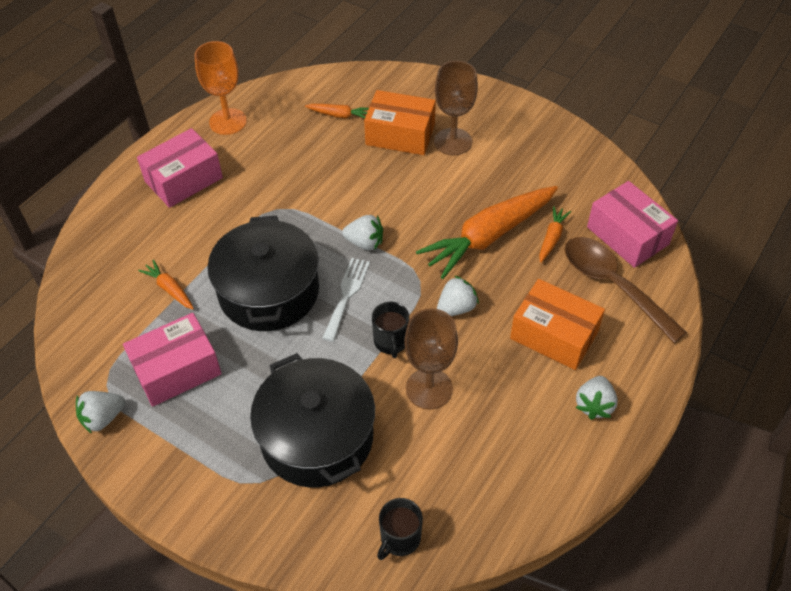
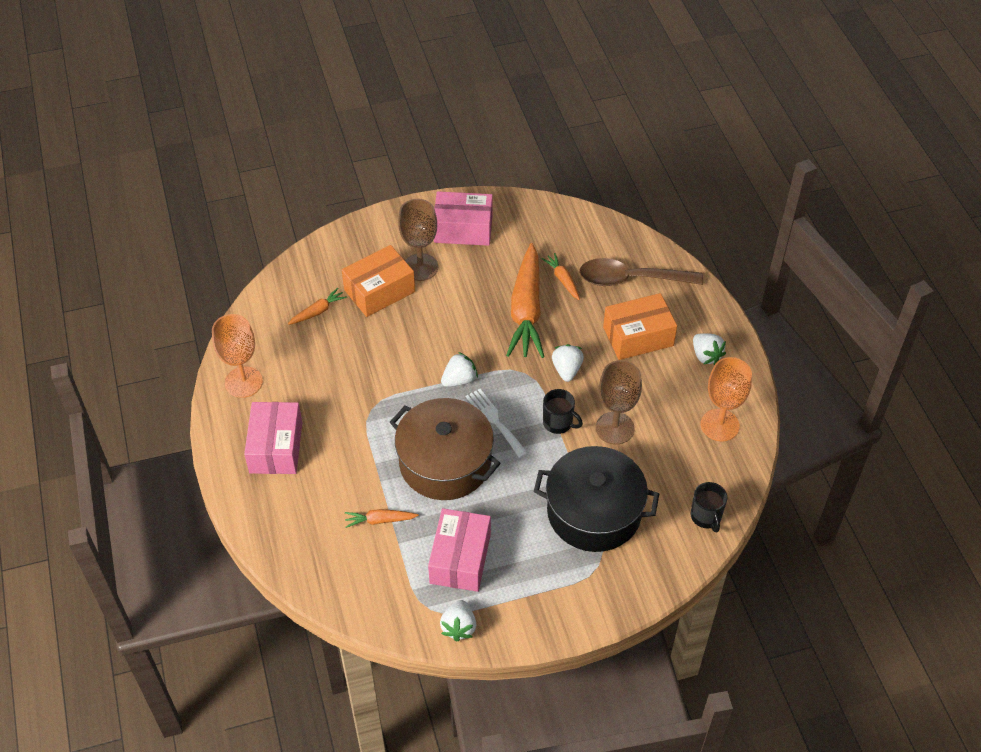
camera: 50 degrees left, 0 degrees up
(269, 291) = (445, 462): black pot -> brown pot
(523, 474) = (719, 425): none -> orange goblet
(627, 236) = (601, 242): pink box -> pink box (463, 229)

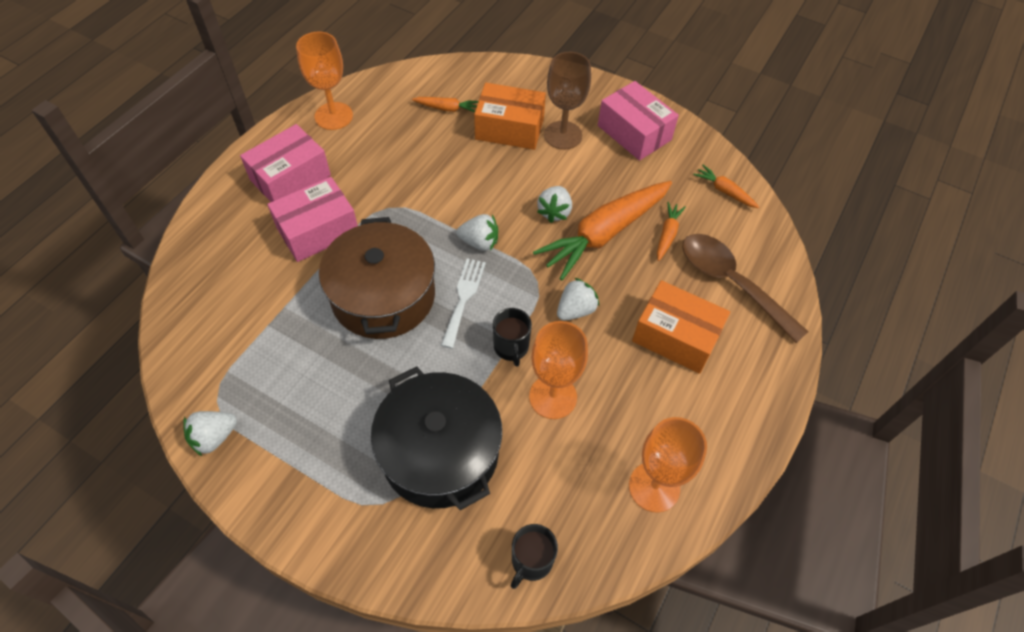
camera: 45 degrees right, 5 degrees up
(380, 520) = (280, 295): orange carrot -> orange carrot (724, 191)
(460, 558) = (291, 383): pink box -> pink box (318, 231)
(615, 428) = (553, 397): brown goblet -> orange goblet
(706, 356) = (720, 410): white strawberry -> white strawberry (554, 212)

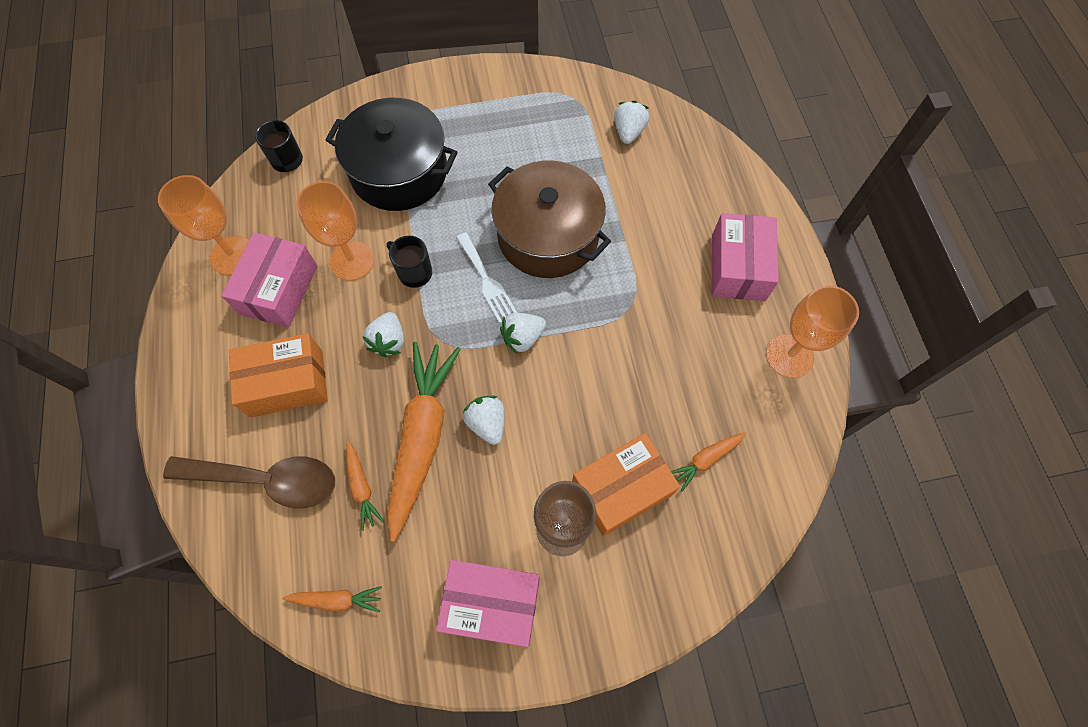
camera: 140 degrees right, 10 degrees up
(214, 437) = (547, 81): white strawberry -> white strawberry (628, 132)
(318, 231) = (657, 243): pink box -> pink box (278, 289)

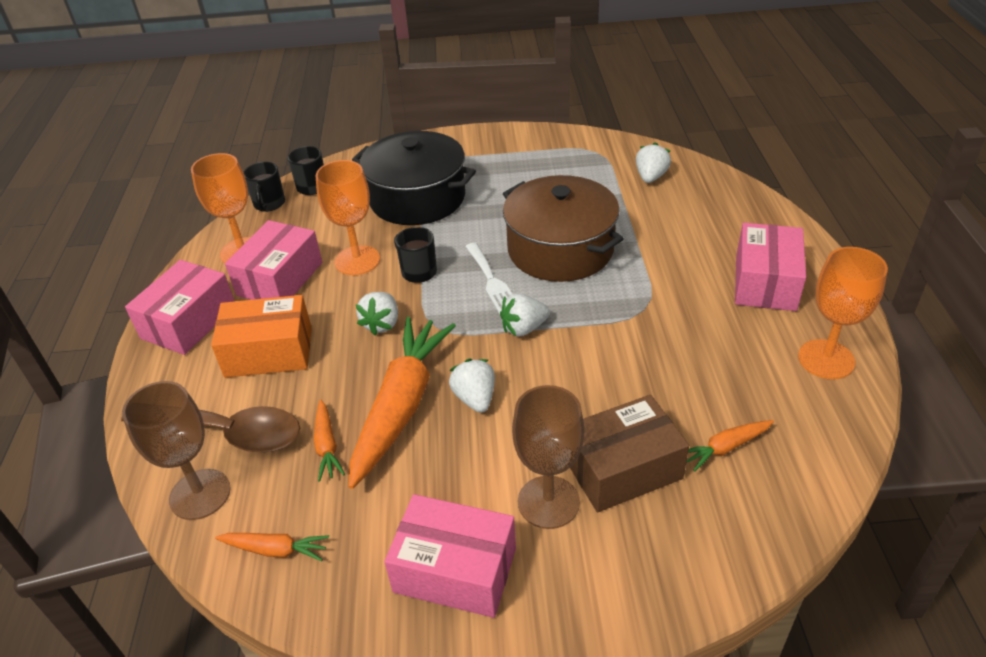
camera: 10 degrees right, 25 degrees down
(199, 351) = (189, 322): none -> pink box
(246, 187) = (269, 204): none -> black mug
(258, 549) = (200, 494): none -> brown goblet
(621, 489) = (623, 469): orange box -> brown box

